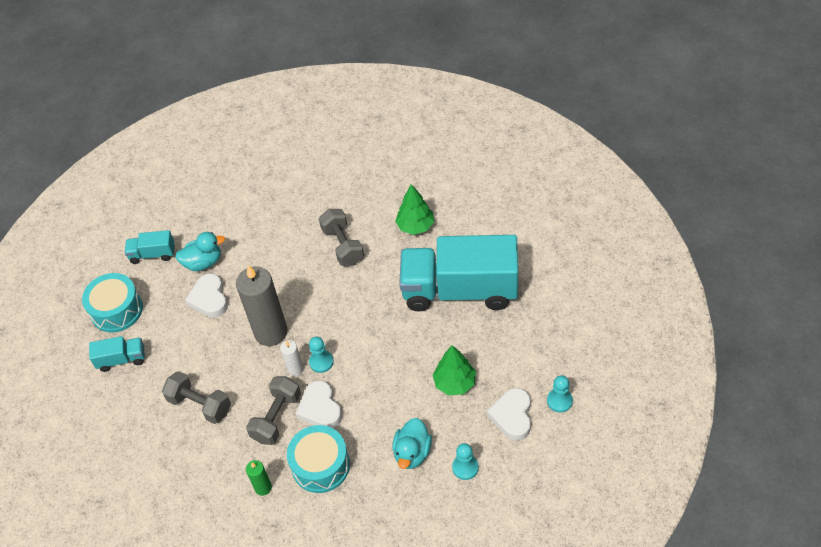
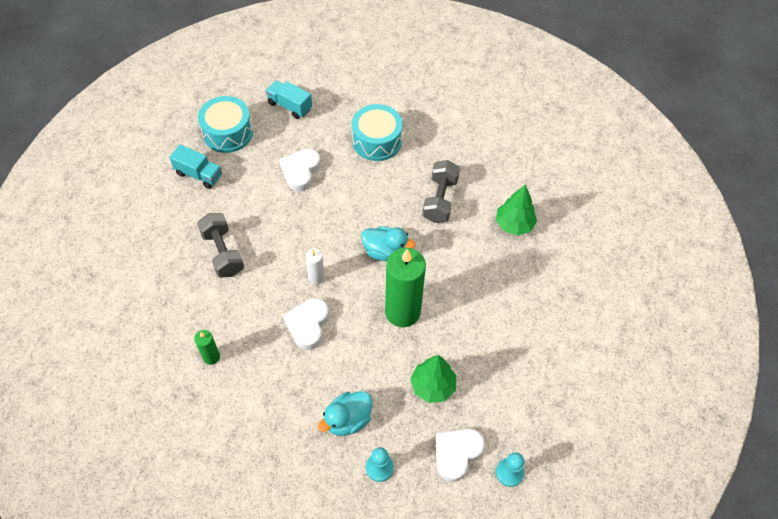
camera: 30 degrees right, 5 degrees up
(203, 262) = (321, 138): turquoise duck -> turquoise duck (385, 252)
(271, 332) = (323, 232): grey candle -> none
(276, 417) = (269, 307): grey dumbbell -> none
(320, 465) = (268, 373): turquoise drum -> turquoise drum (377, 141)
(321, 362) = (341, 286): turquoise pawn -> none
(386, 347) = (402, 312): none -> green candle
(460, 290) = (505, 307): turquoise truck -> none

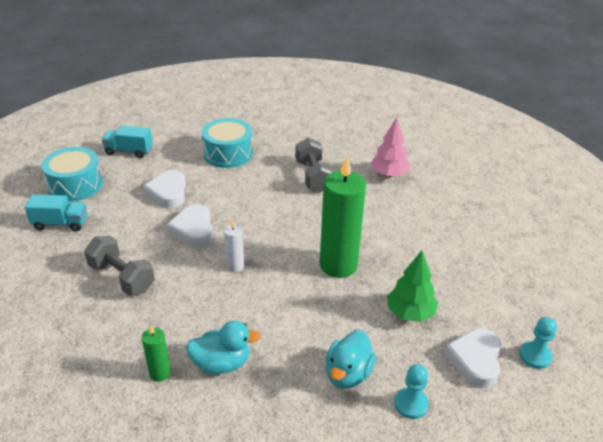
camera: 25 degrees left, 20 degrees down
(308, 325) = (251, 307): white heart -> white heart (193, 229)
(385, 252) = (289, 226): turquoise duck -> turquoise duck (221, 363)
(514, 224) = (389, 174): green tree -> pink tree

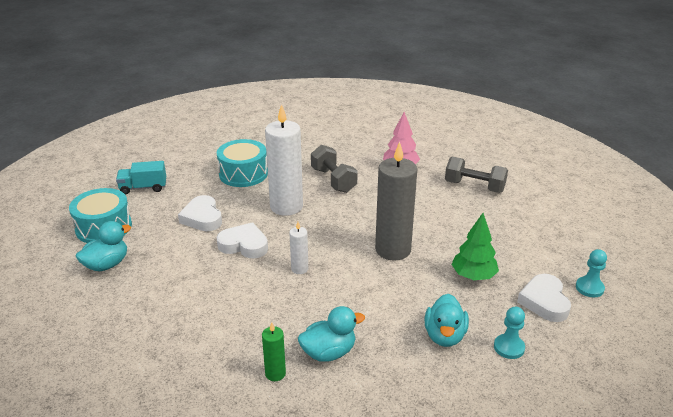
camera: 15 degrees left, 5 degrees down
(60, 224) = (107, 265): turquoise truck -> turquoise duck
(122, 277) = (195, 300): grey dumbbell -> grey dumbbell (474, 186)
(193, 229) = (244, 245): white heart -> white heart turned 135 degrees clockwise
(253, 196) = (286, 207): none -> white candle
(338, 265) = (393, 250): green candle -> grey candle

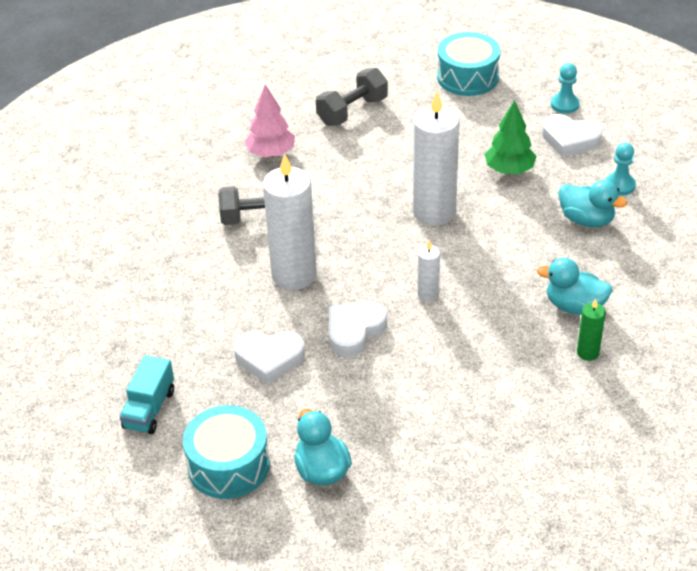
camera: 65 degrees left, 10 degrees up
(243, 174) = (185, 297): turquoise drum -> turquoise drum (467, 77)
(329, 352) = (574, 306): turquoise duck -> turquoise duck turned 75 degrees counterclockwise
(393, 250) = (434, 212): grey candle -> white candle

